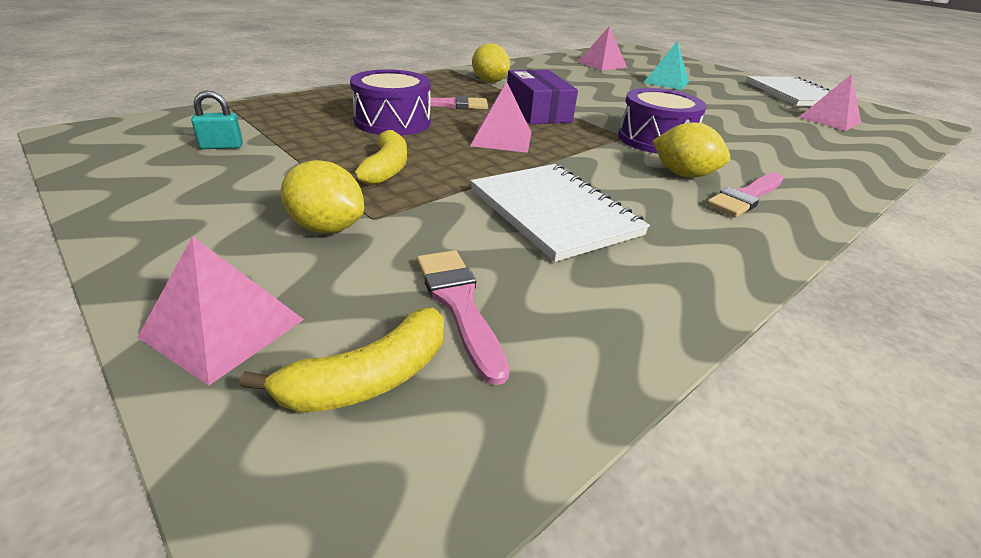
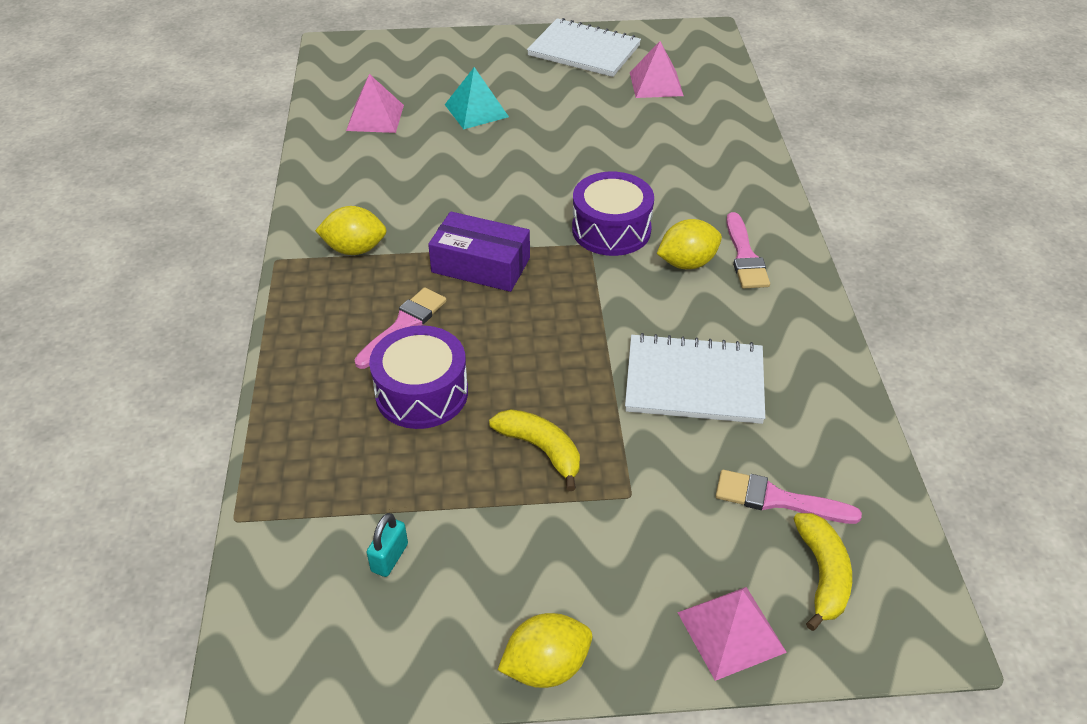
camera: 50 degrees left, 10 degrees up
(326, 227) = (627, 532): yellow lemon -> yellow lemon (546, 667)
(501, 139) = (531, 333): pink pyramid -> none

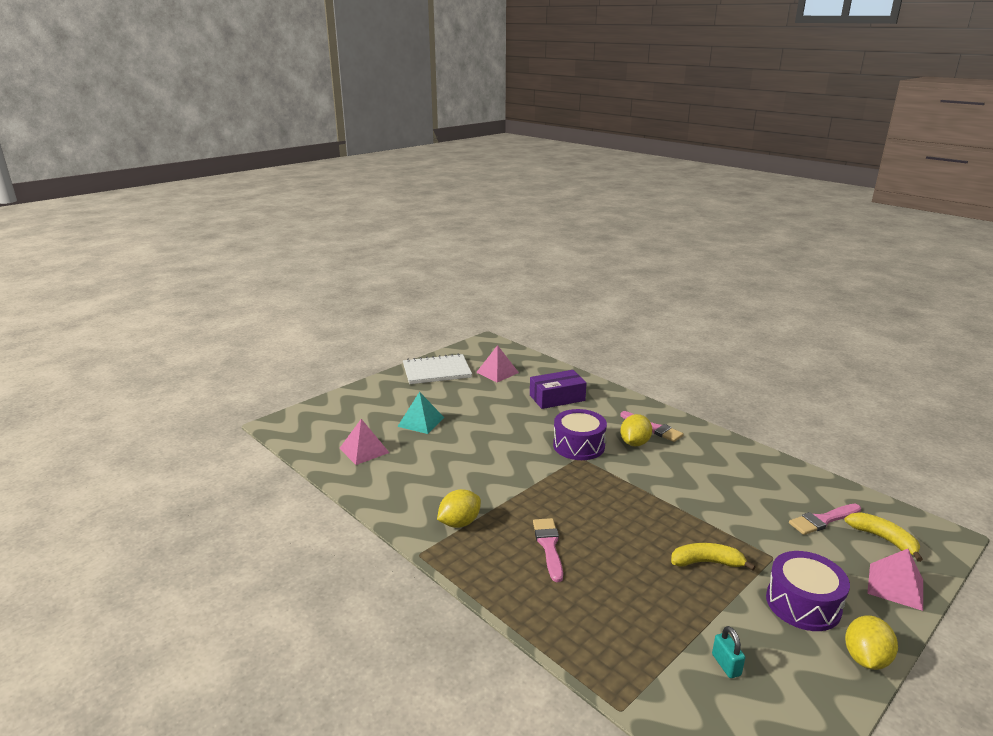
camera: 40 degrees left, 20 degrees down
(421, 393) = (611, 573): purple drum -> purple drum (803, 604)
(481, 265) = (542, 494): purple box -> purple box (557, 398)
(694, 382) = (718, 492): white notebook -> none

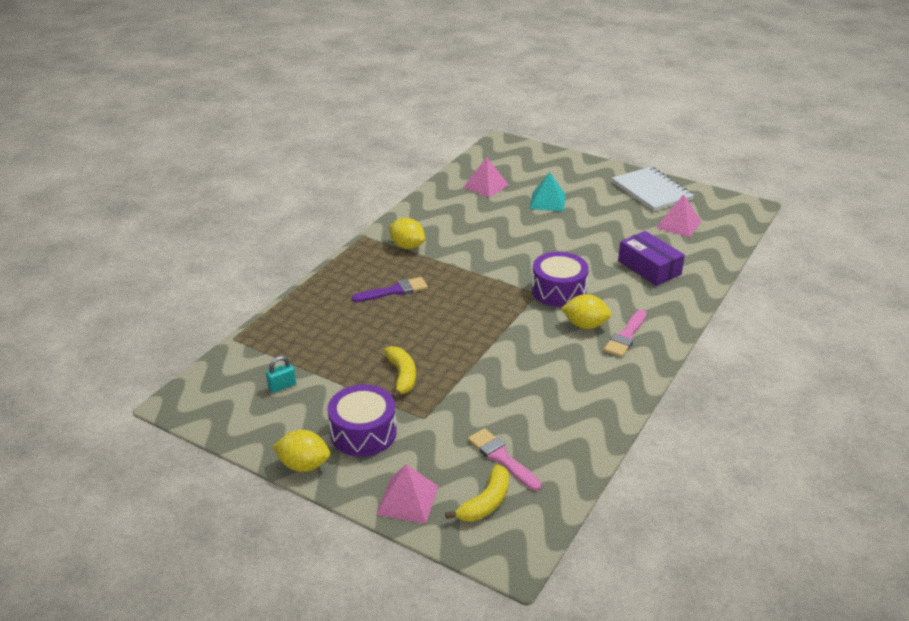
camera: 75 degrees right, 10 degrees up
(548, 546) = (394, 291): pink brush -> purple brush

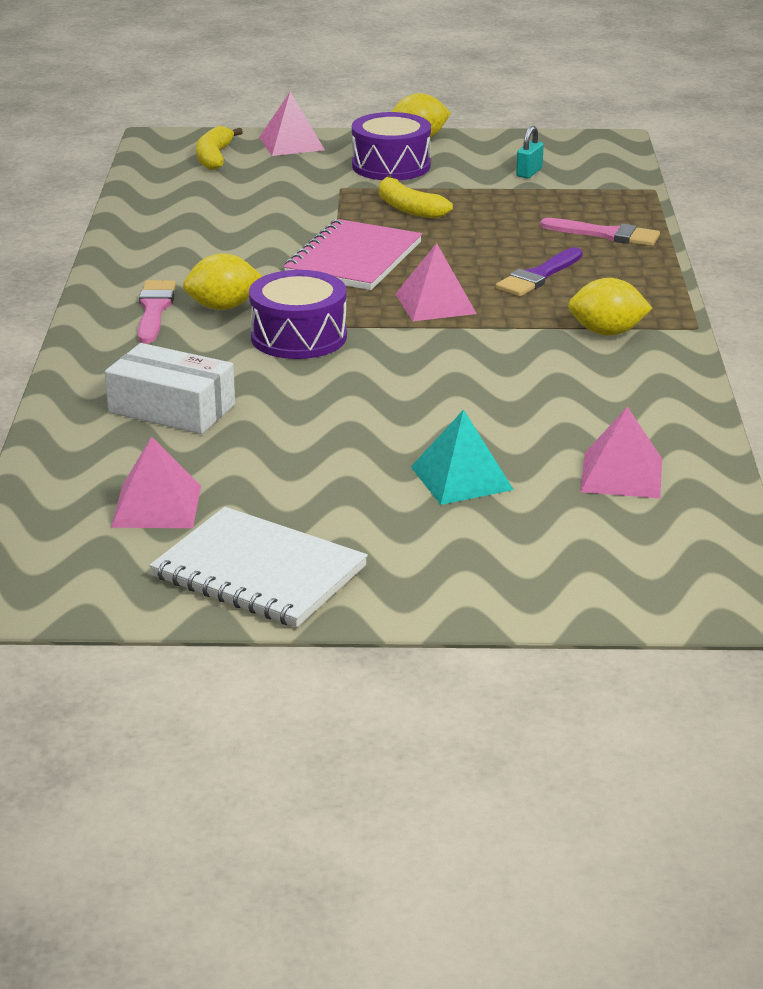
camera: 150 degrees right, 5 degrees down
(468, 290) = (435, 303): none -> pink pyramid
(481, 339) = (353, 259): none -> pink notebook
(501, 458) = (225, 183): pink brush -> pink brush (606, 234)
(649, 267) = (172, 408): purple box -> white box

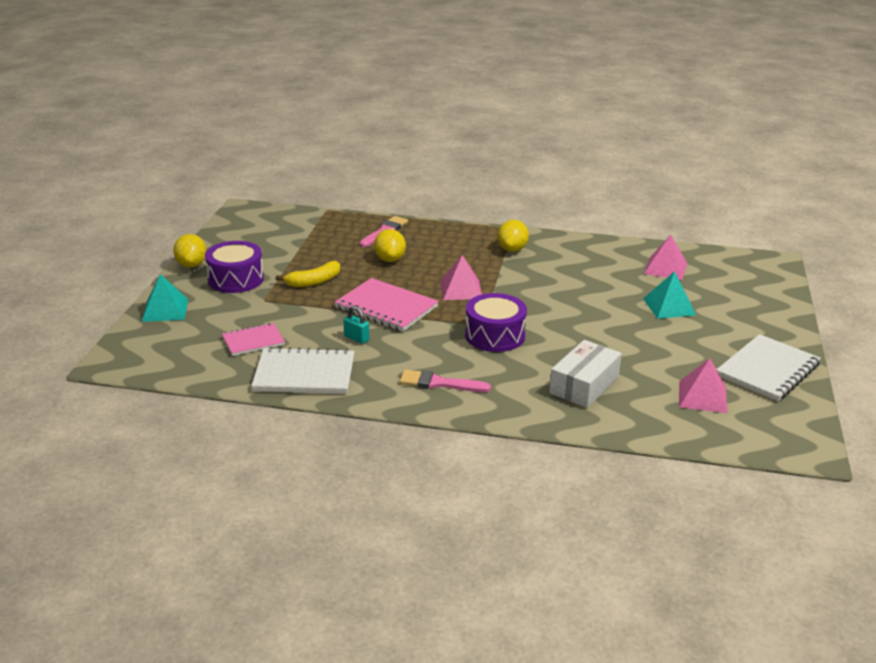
camera: 80 degrees left, 0 degrees up
(159, 232) = (304, 374): none -> white notebook
(214, 157) = (170, 342): yellow banana -> none
(223, 307) = (443, 358): yellow lemon -> yellow lemon (390, 259)
(231, 196) = (253, 341): none -> pink notebook
(291, 143) = (165, 310): pink pyramid -> turquoise pyramid
(529, 173) = (278, 239): turquoise padlock -> turquoise padlock (356, 338)
(538, 276) = (434, 257): purple brush -> none

